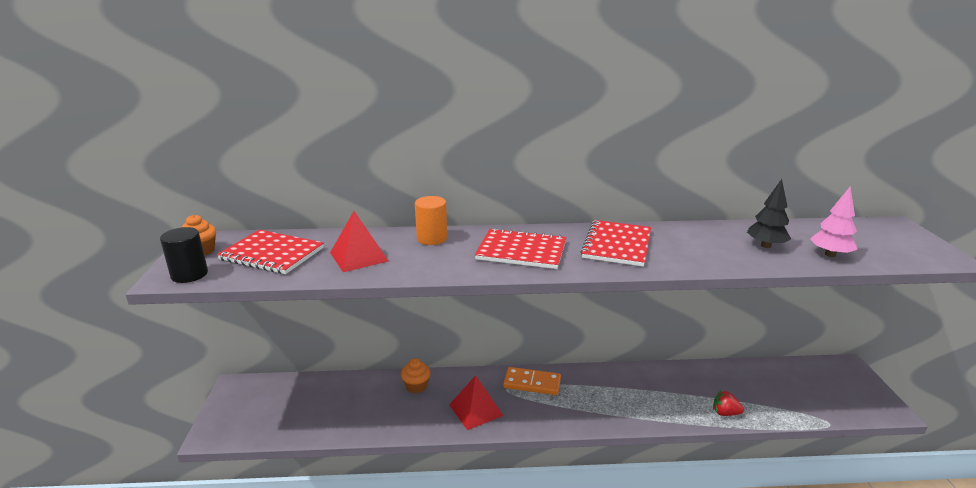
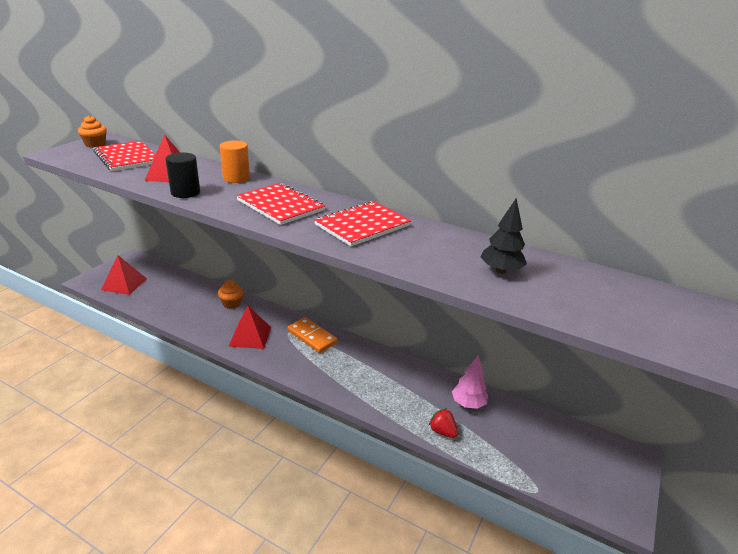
camera: 30 degrees right, 5 degrees up
(189, 274) = (66, 155): black cylinder -> black cylinder (185, 192)
(265, 418) = (124, 284): none -> red pyramid
(830, 254) = (555, 300): pink tree -> pink tree (468, 403)

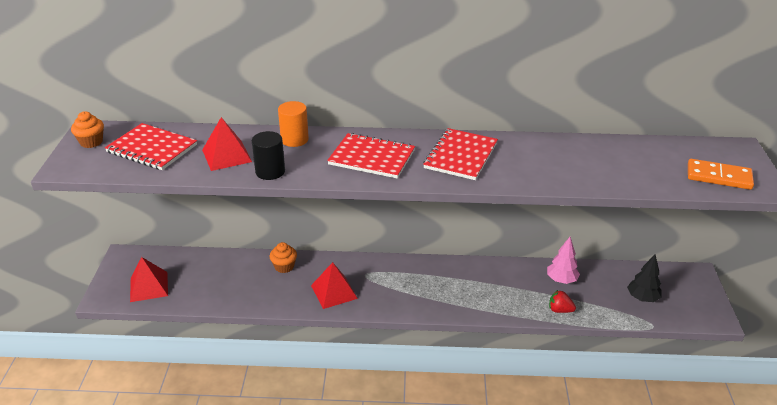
camera: 25 degrees left, 5 degrees up
(312, 337) = (390, 271): orange domino -> orange domino (718, 177)
(500, 271) = (599, 164): black tree -> black tree (642, 298)

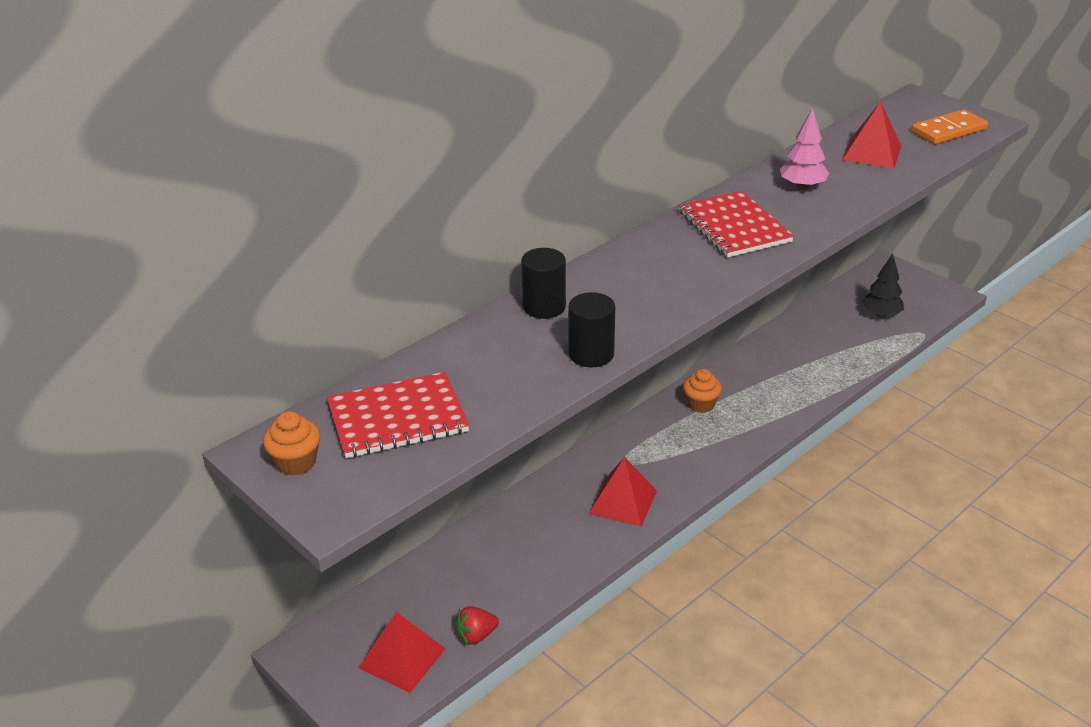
camera: 45 degrees left, 0 degrees up
(226, 155) = (506, 369): red pyramid -> red pyramid (872, 153)
(284, 266) = (526, 516): orange cupcake -> orange cupcake (701, 404)
(294, 139) = (544, 307): orange cylinder -> black cylinder
(371, 158) = (660, 277): red notebook -> none
(559, 310) = (840, 370): red strawberry -> red strawberry (476, 635)
(561, 280) = (800, 342): pink tree -> pink tree (802, 187)

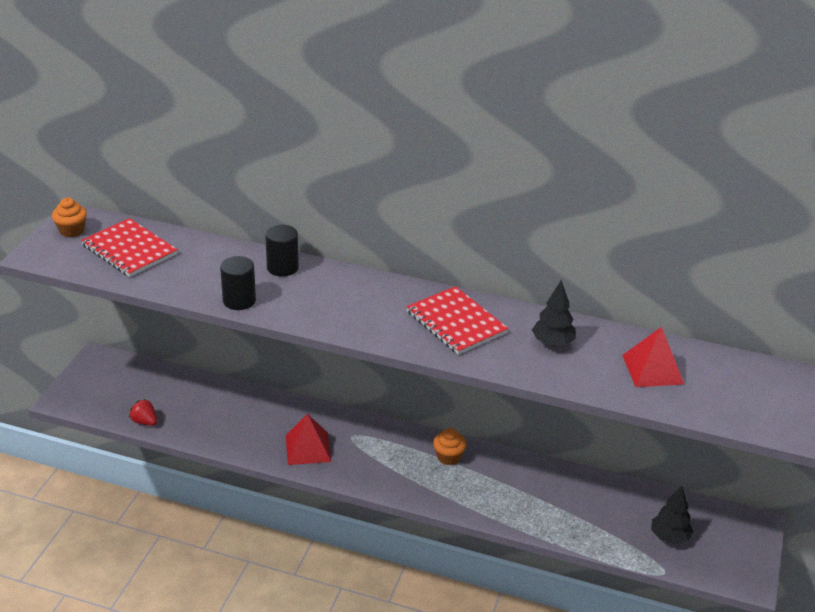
camera: 60 degrees right, 0 degrees up
(402, 658) = (112, 398): red pyramid -> none
(734, 227) = (456, 322): red notebook -> red notebook turned 75 degrees counterclockwise
(802, 187) = (552, 343): pink tree -> black tree
(948, 130) = (747, 408): orange domino -> none

